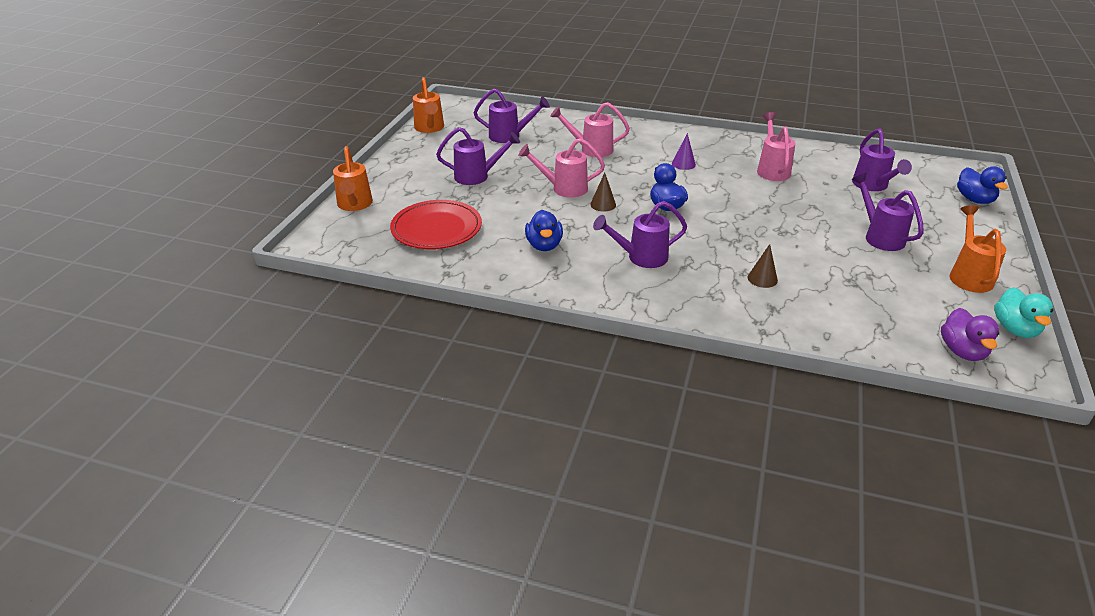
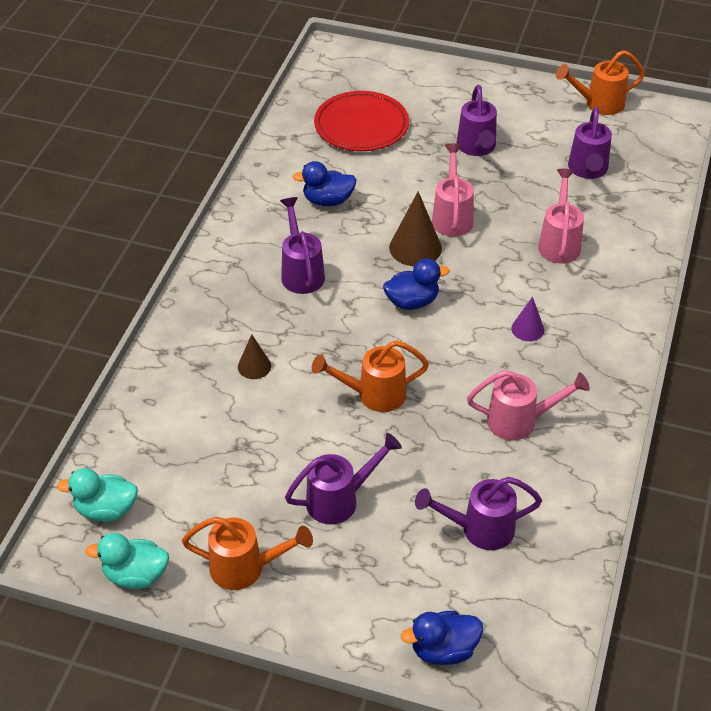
camera: 90 degrees right, 10 degrees up
(354, 205) = (408, 68): orange watering can -> orange watering can (374, 395)
(603, 204) = (415, 248): brown cone -> brown cone, size x1.70
(962, 351) = (106, 510): purple duck -> turquoise duck

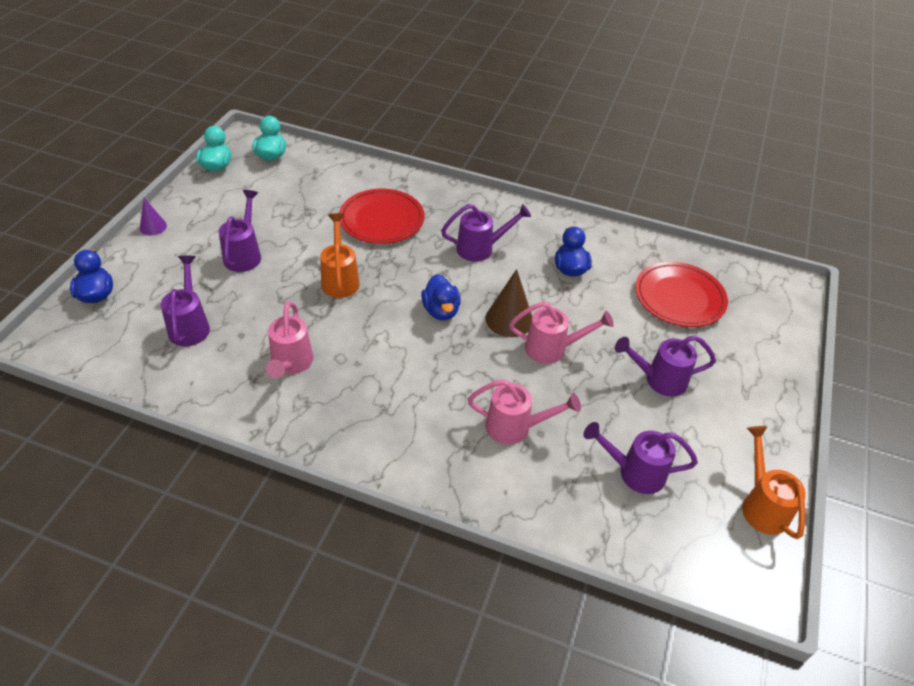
camera: 90 degrees right, 0 degrees up
(245, 568) = (203, 209): orange watering can -> none
(254, 366) = (382, 220): brown cone -> red plate
(340, 500) = (244, 254): purple watering can -> purple watering can turned 150 degrees counterclockwise
(527, 329) = (398, 385): purple cone -> purple cone (153, 227)

